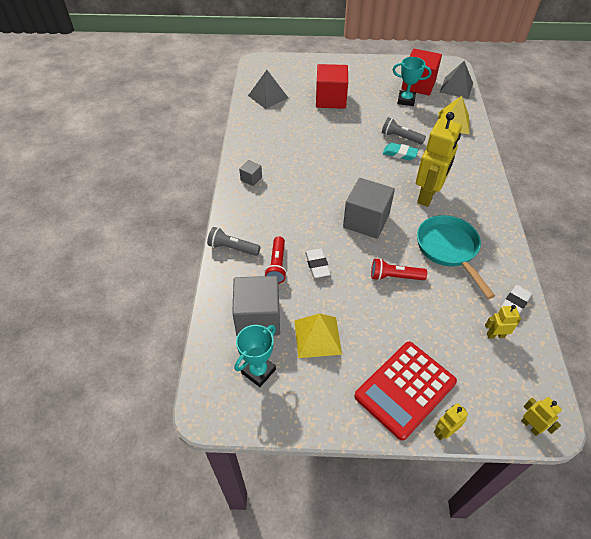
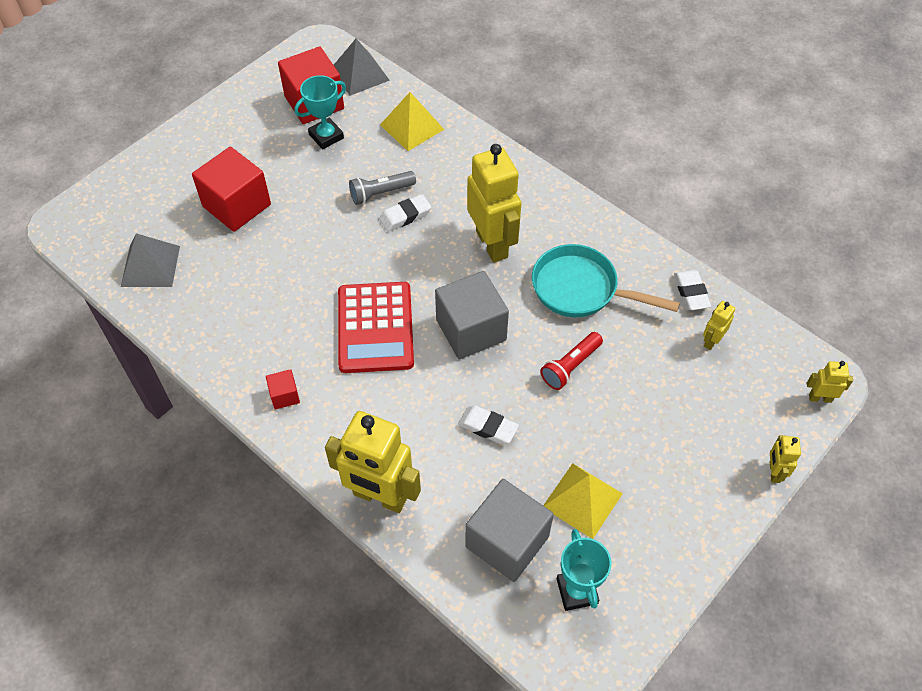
camera: 50 degrees left, 5 degrees up
(232, 248) = (380, 497): grey flashlight -> yellow robot
(251, 179) = (284, 395): grey cube -> red cube
(277, 265) = (451, 468): red flashlight -> none
(399, 154) = (405, 216): turquoise eraser -> white eraser
(405, 389) = (707, 468): red calculator -> red calculator (375, 328)

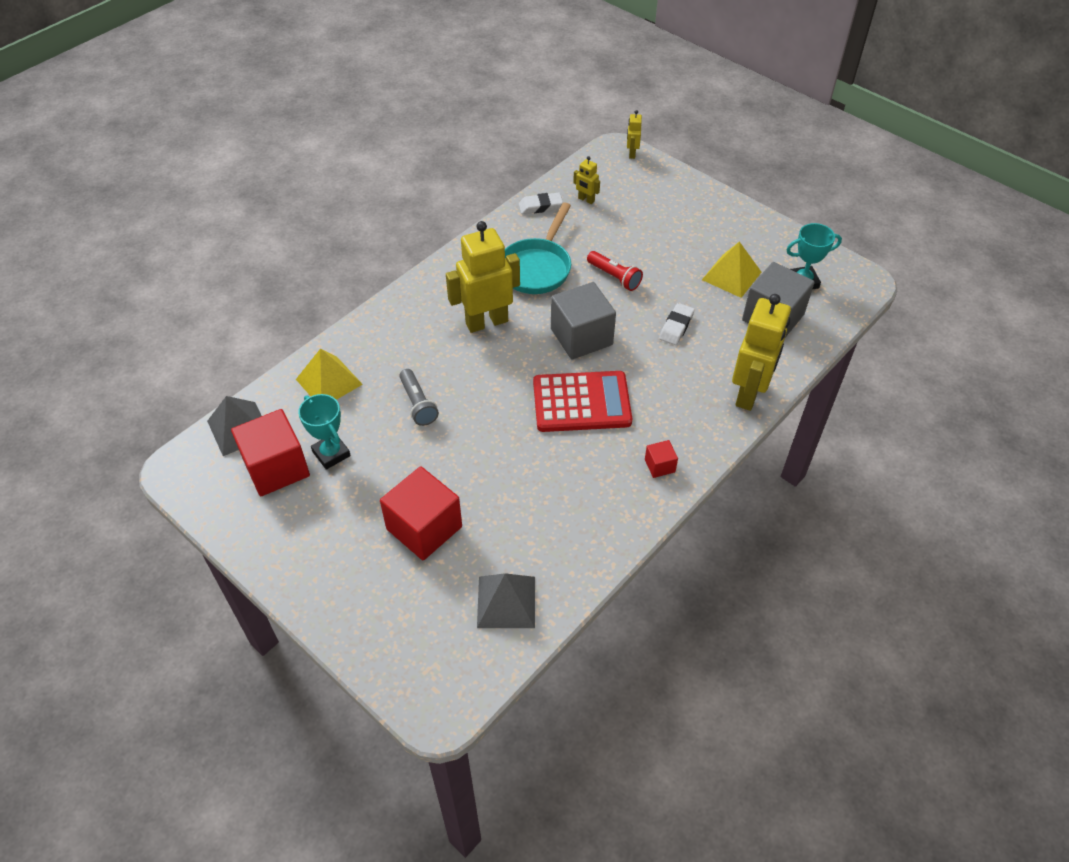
camera: 90 degrees left, 5 degrees down
(405, 216) = (449, 384): white eraser -> none
(774, 472) = (694, 181): yellow robot -> none

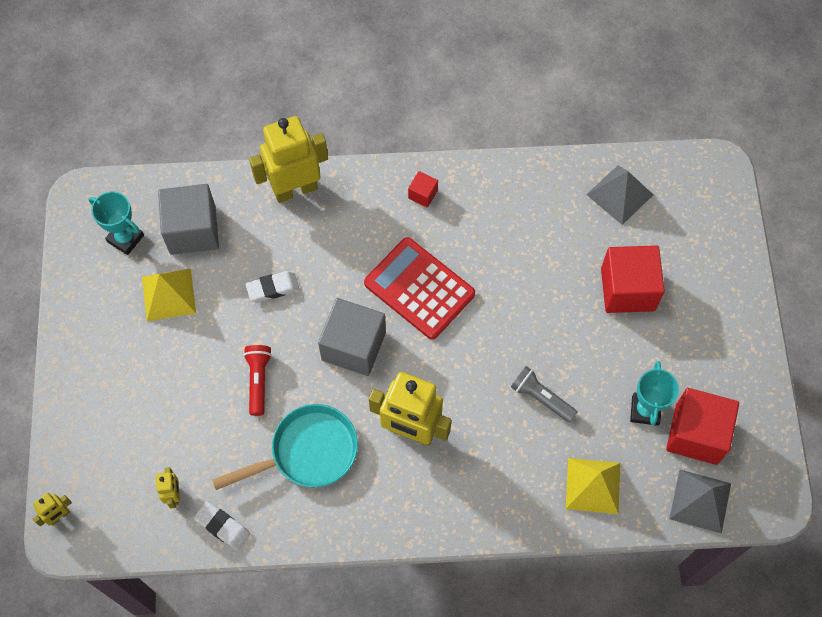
camera: 135 degrees left, 15 degrees up
(418, 404) = (541, 398): grey flashlight -> grey flashlight turned 75 degrees counterclockwise

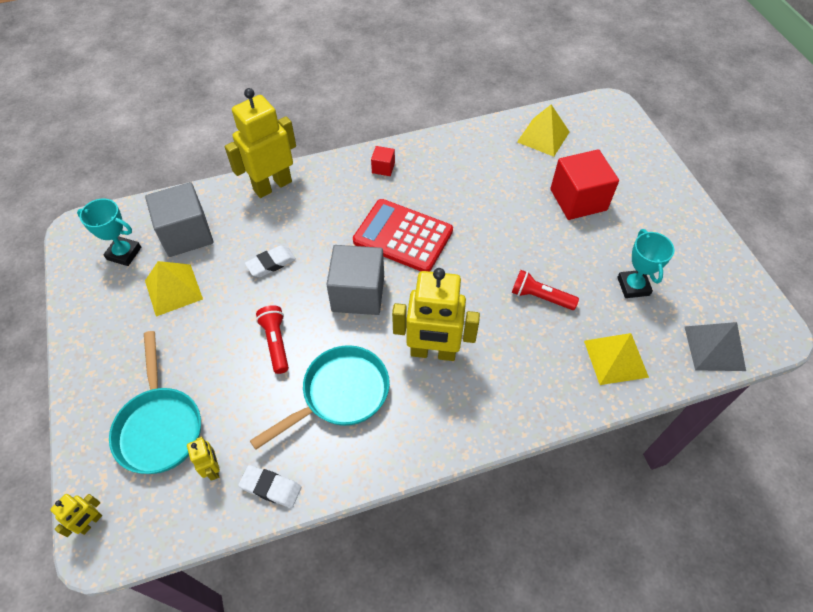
camera: 15 degrees left, 10 degrees down
(132, 440) = (160, 426): none -> turquoise pan
(541, 398) = (540, 297): grey flashlight -> red flashlight
(619, 194) = (543, 137): grey pyramid -> yellow pyramid
(696, 434) = (684, 294): red cube -> none

